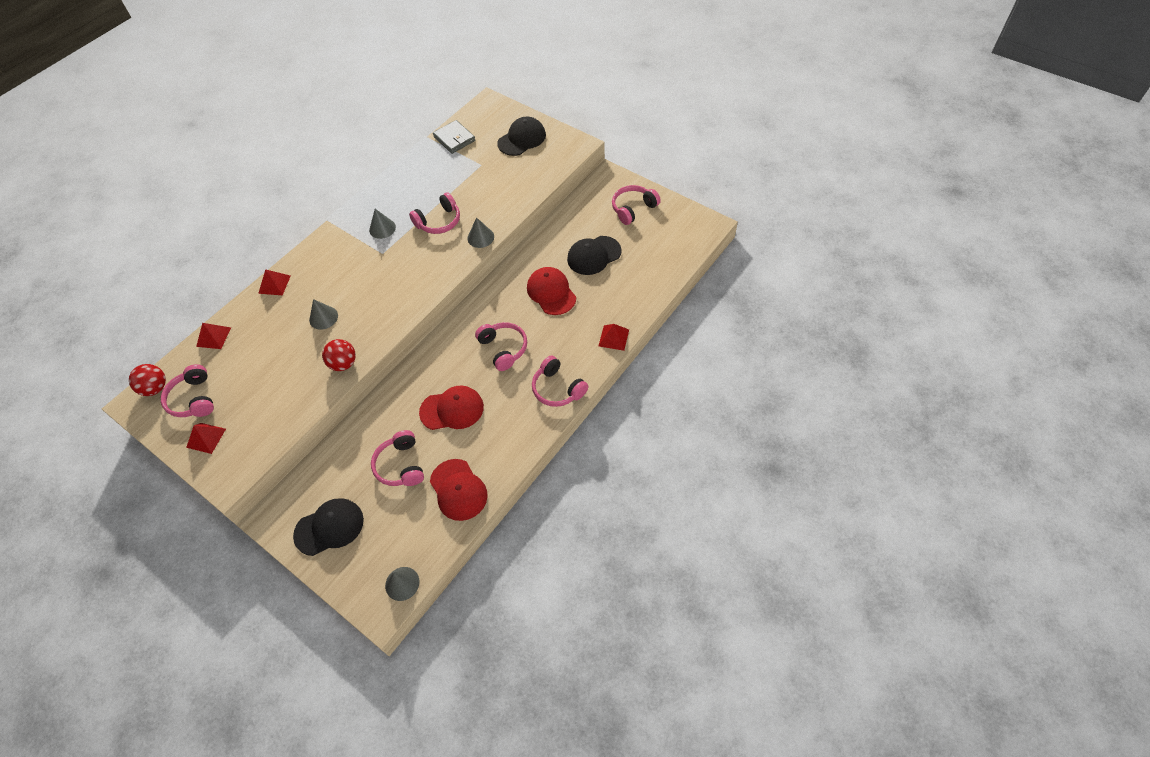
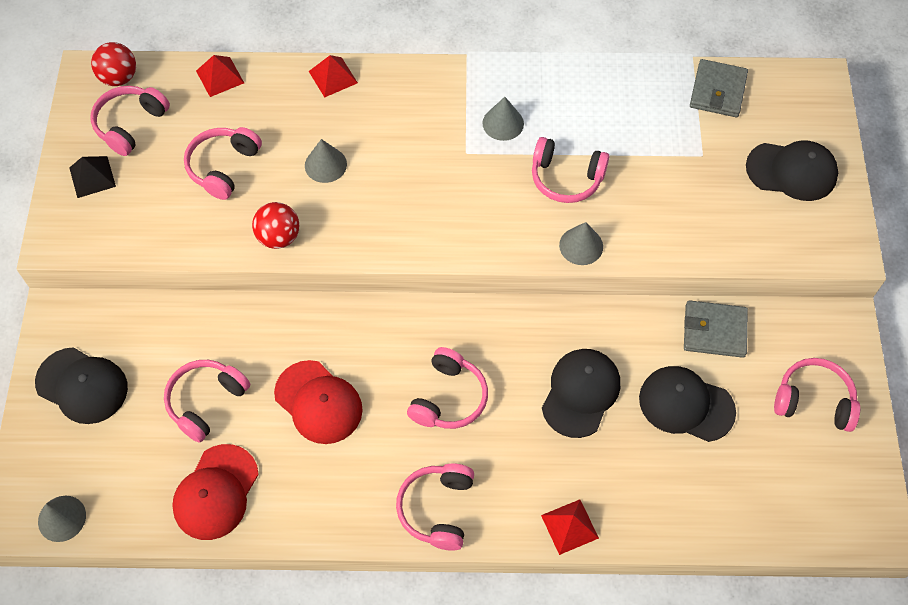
camera: 50 degrees right, 5 degrees up
(206, 438) = (92, 176): red pyramid -> black pyramid
(272, 367) = (223, 167): none -> pink headphones
(551, 292) = (581, 393): red cap -> black cap
(568, 223) = (714, 331): none -> grey wallet

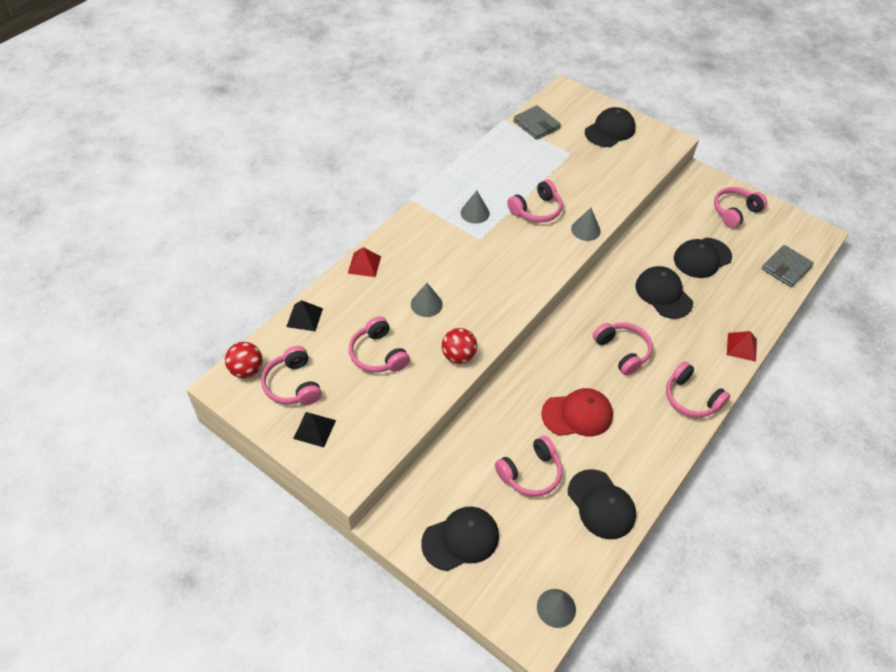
camera: 55 degrees left, 10 degrees down
(206, 401) = (530, 473): pink headphones -> pink headphones turned 105 degrees counterclockwise
(216, 492) = (601, 504): red cap -> black cap
(220, 76) = (304, 317): red pyramid -> black pyramid
(714, 331) = (667, 221): grey wallet -> grey wallet (786, 268)

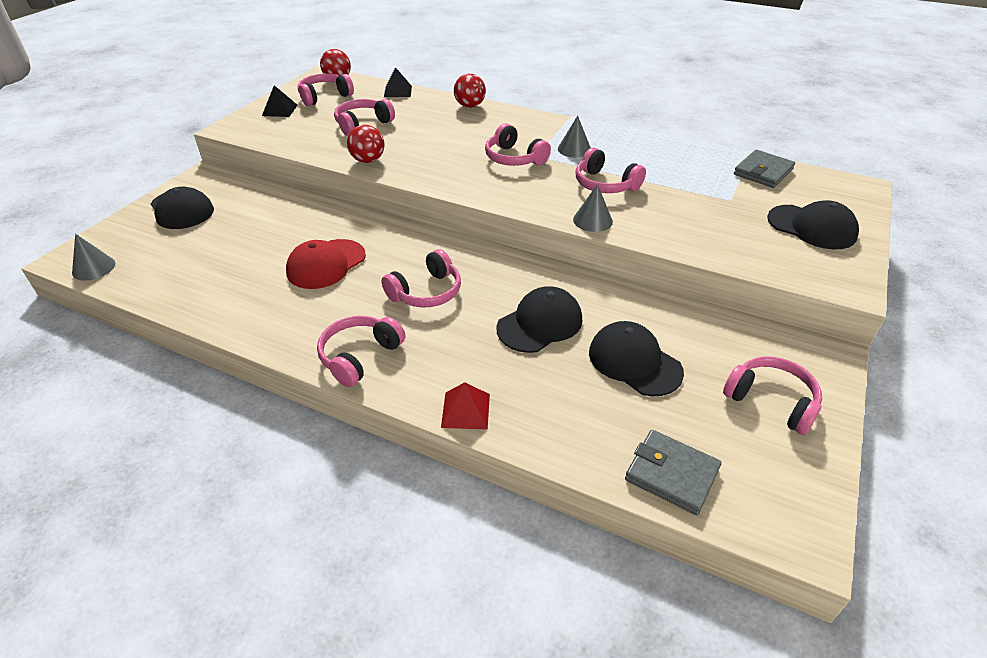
camera: 80 degrees right, 10 degrees down
(364, 264) = (470, 106): red pyramid -> red ball
(426, 304) = (430, 138): grey cone -> none
(530, 473) = (250, 240): pink headphones -> pink headphones (514, 158)
(577, 414) = (326, 264): red cap -> red cap turned 60 degrees clockwise
(601, 504) = (206, 289): black cap -> none

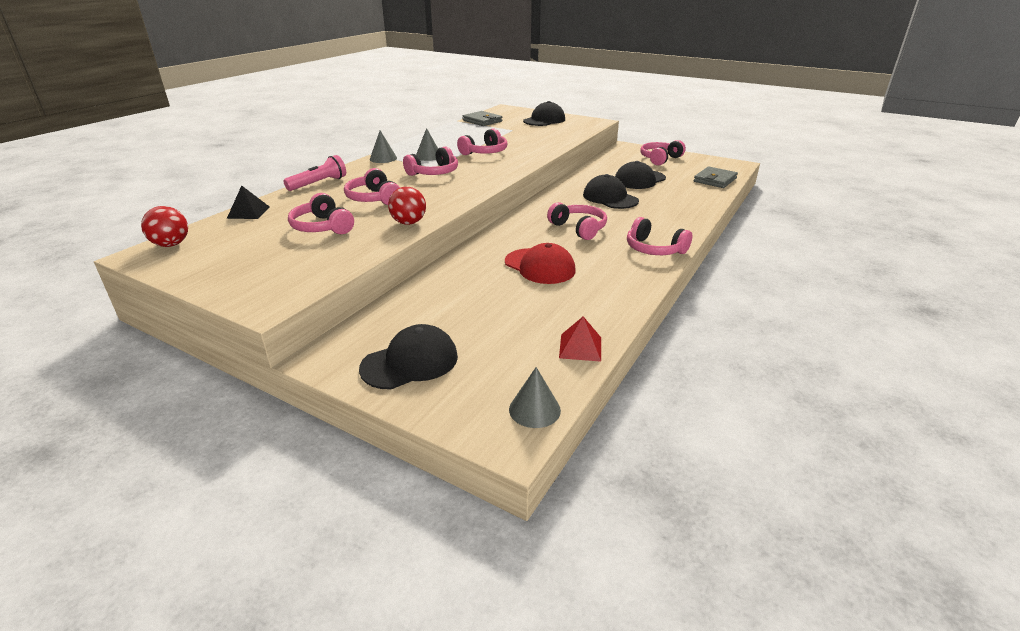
camera: 85 degrees left, 10 degrees down
(280, 110) = (237, 275): black pyramid -> none
(324, 97) = (221, 250): pink headphones -> pink headphones (373, 198)
(466, 410) = (692, 219): red pyramid -> red pyramid (580, 347)
(470, 106) = (318, 183): red ball -> pink flashlight
(592, 220) = (530, 158): grey cone -> grey cone (383, 158)

